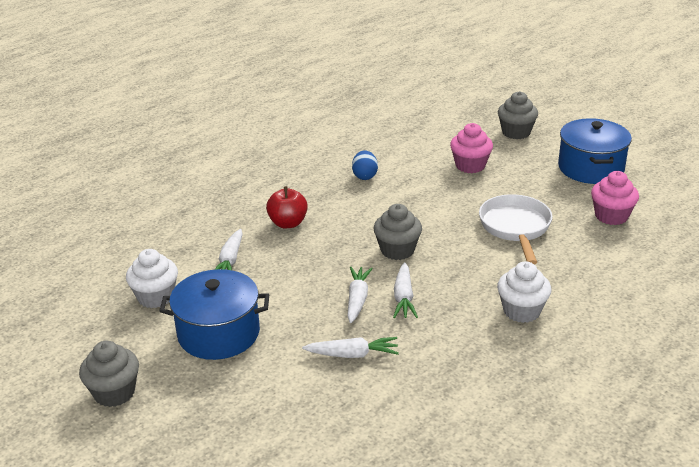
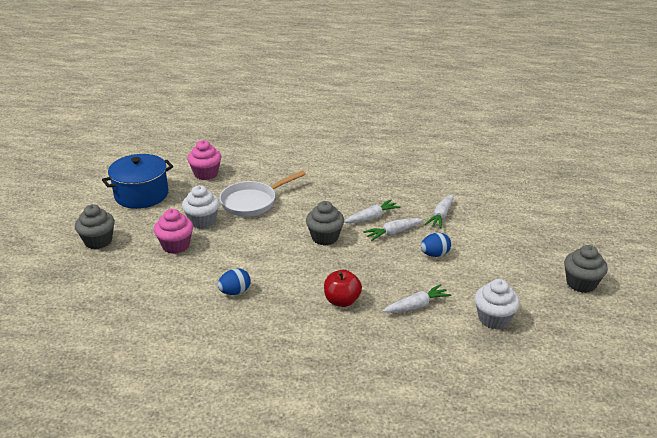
camera: 125 degrees left, 0 degrees up
(219, 333) = (487, 271): blue pot -> none
(287, 310) = (435, 254): none -> blue egg
(352, 354) = (441, 216): white carrot -> white carrot turned 120 degrees counterclockwise
(521, 311) = (339, 177): white cupcake -> white cupcake (202, 221)

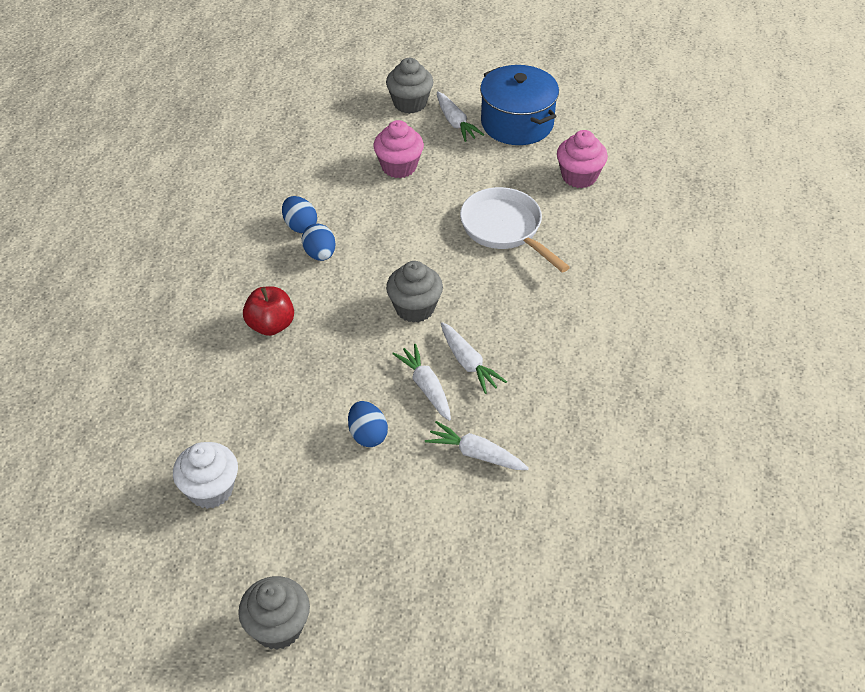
camera: 90 degrees right, 15 degrees up
(202, 221) = (454, 184): white cupcake -> none
(268, 280) = (320, 254): none -> blue egg
(416, 306) = (250, 403): white carrot -> white carrot (455, 122)

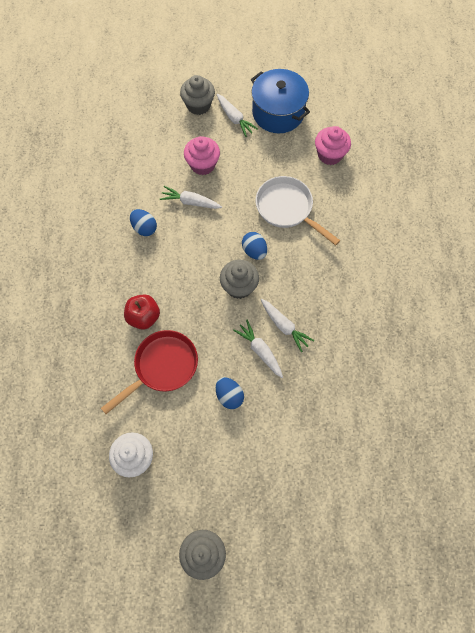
camera: 10 degrees left, 20 degrees up
(280, 387) = (162, 367): none -> red pan
(320, 254) = (164, 251): blue egg -> blue egg (254, 251)
(476, 454) = (303, 398): white carrot -> white carrot (190, 202)

